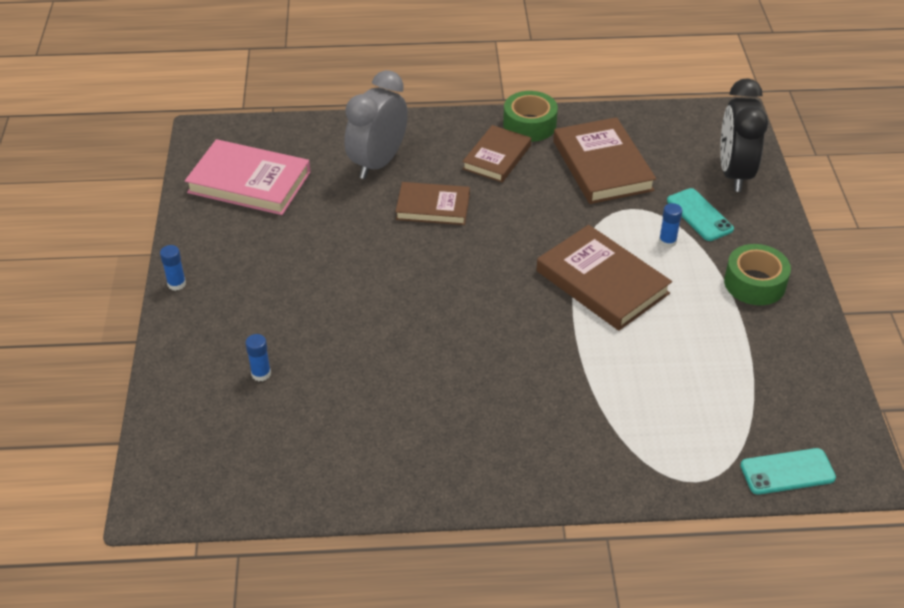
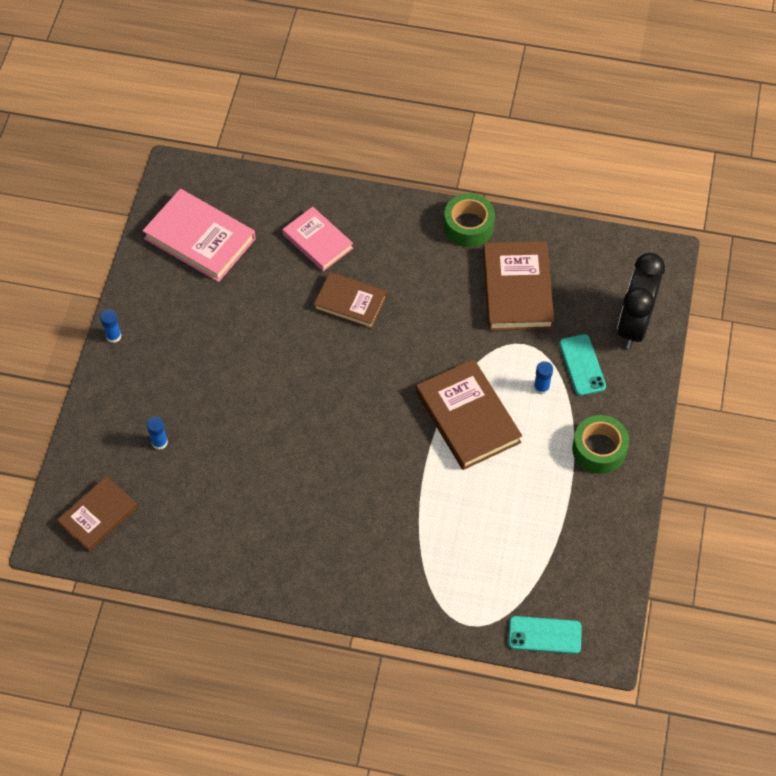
camera: 15 degrees right, 15 degrees up
(378, 163) = (317, 241): grey clock -> pink book
(497, 157) = (425, 258): brown book -> brown book (98, 516)

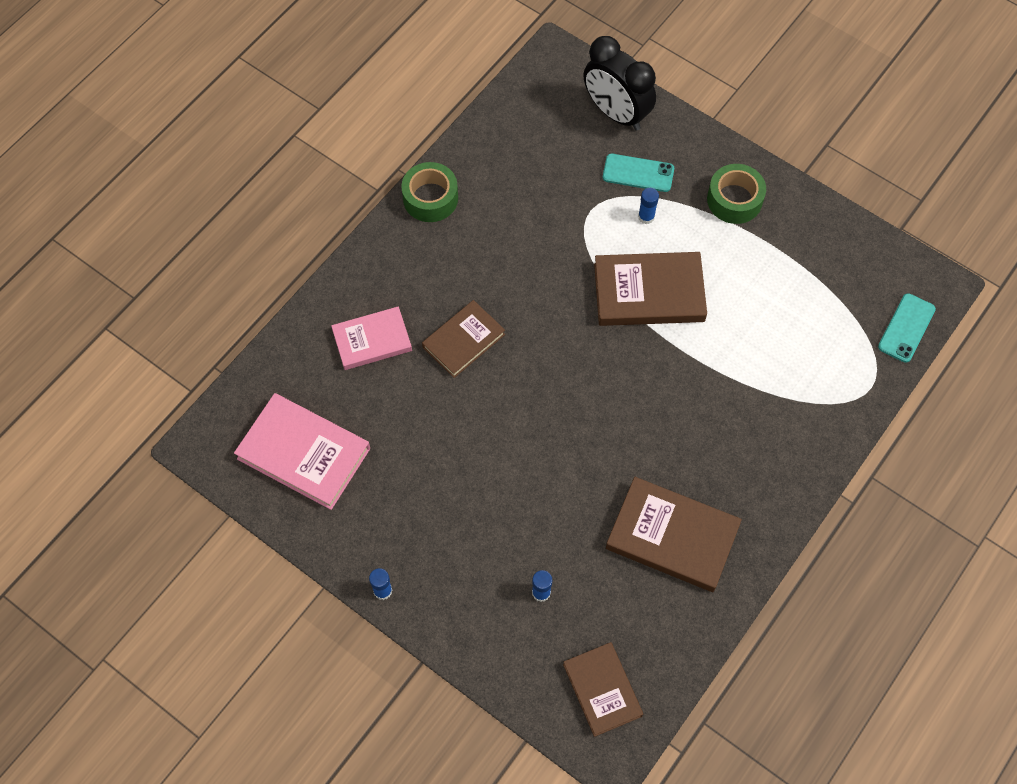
camera: 65 degrees left, 5 degrees up
(200, 238) = (304, 453): pink book -> pink book turned 60 degrees clockwise
(517, 289) = (526, 189): brown book -> brown book (672, 537)

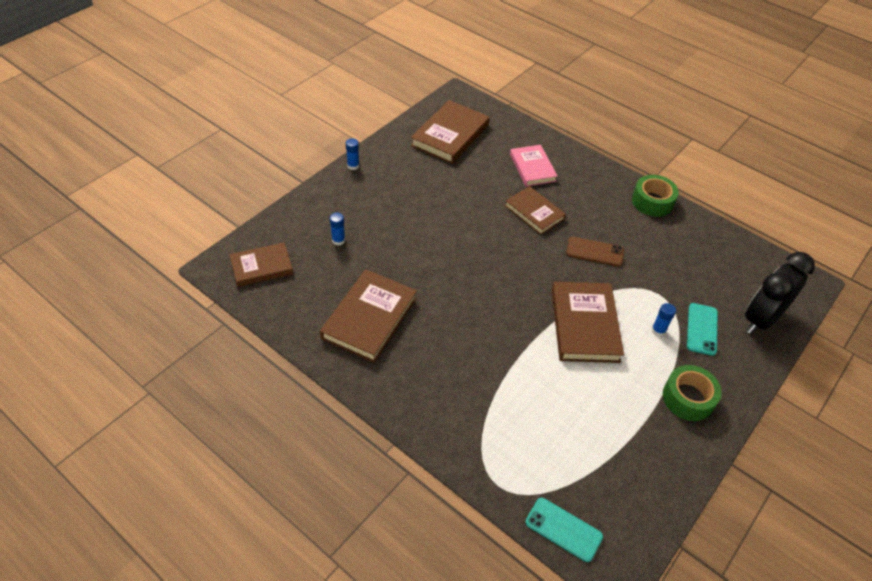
camera: 90 degrees right, 15 degrees down
(304, 453) = (450, 135): pink book -> brown book
(529, 273) = (595, 252): none -> brown phone

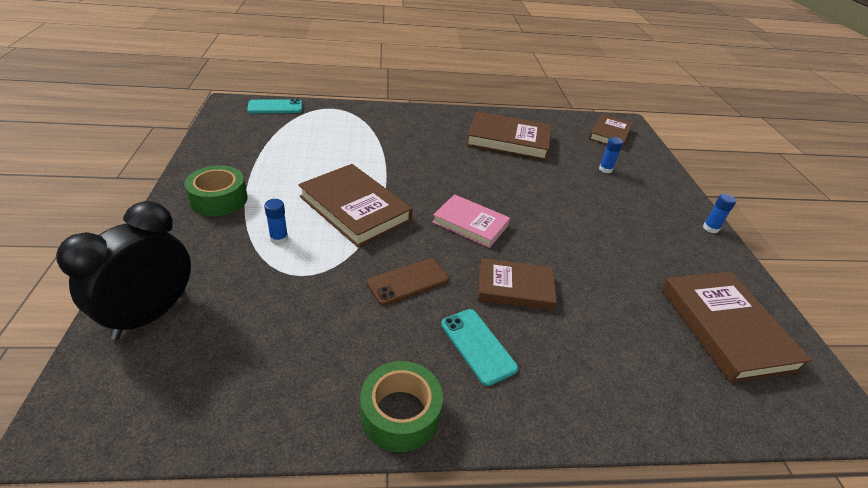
camera: 135 degrees right, 10 degrees down
(369, 318) = (508, 140): brown book -> brown book turned 60 degrees counterclockwise
(532, 168) = (594, 350): pink book -> pink book (470, 224)
(702, 329) = (229, 264): turquoise phone -> turquoise phone (478, 346)
(761, 319) = (150, 315): black clock -> black clock turned 150 degrees counterclockwise

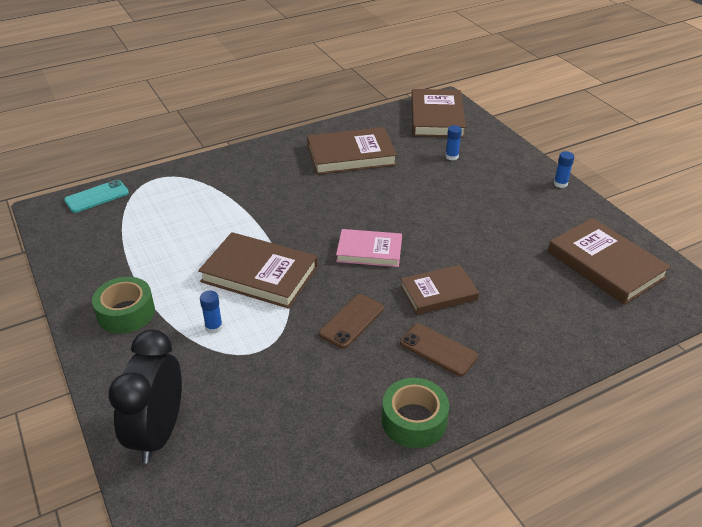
camera: 20 degrees left, 0 degrees up
(478, 346) = (438, 350): turquoise phone -> brown phone
(610, 134) = (436, 117): brown book -> brown book, size x1.53

